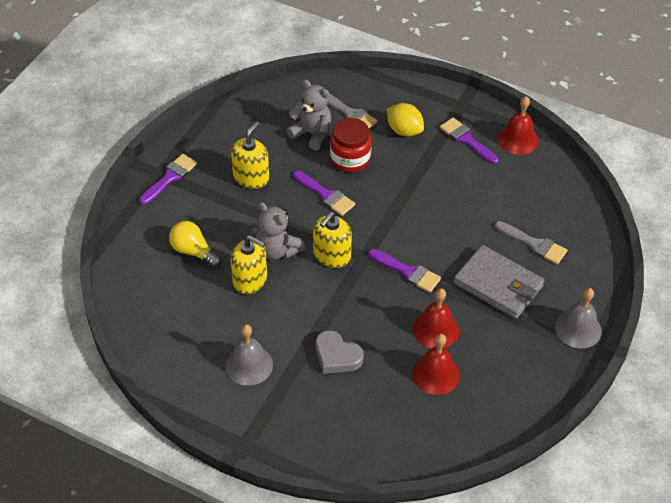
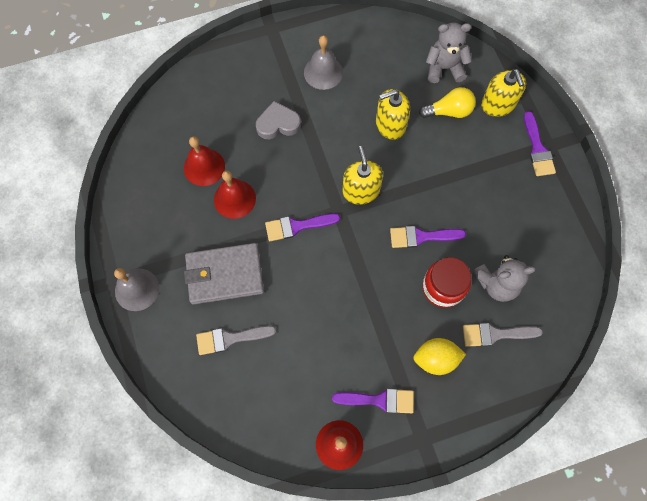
camera: 135 degrees right, 20 degrees up
(251, 177) = (488, 201): yellow soap dispenser -> yellow soap dispenser (498, 105)
(277, 250) = (400, 162): grey teddy bear -> grey teddy bear (444, 68)

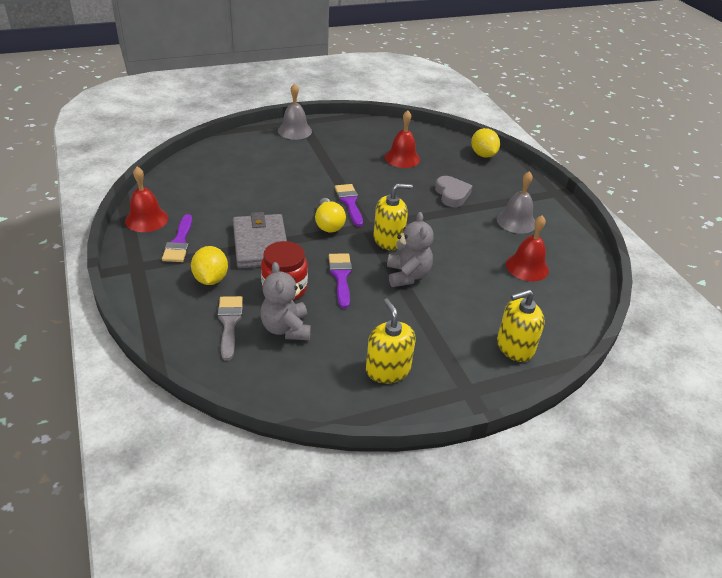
camera: 85 degrees right, 30 degrees down
(196, 82) = (483, 155): none -> yellow lemon
(224, 275) = (304, 167): grey wallet -> grey wallet (260, 244)
(230, 338) = (249, 169): grey brush -> none
(234, 199) = (374, 172): red bell -> red bell (527, 267)
(390, 125) = (467, 262): yellow soap dispenser -> yellow soap dispenser (388, 370)
(444, 68) = (551, 305): grey teddy bear -> grey teddy bear (407, 275)
(449, 111) = (494, 305): yellow light bulb -> yellow light bulb (328, 224)
(537, 149) = (461, 379): purple brush -> none

